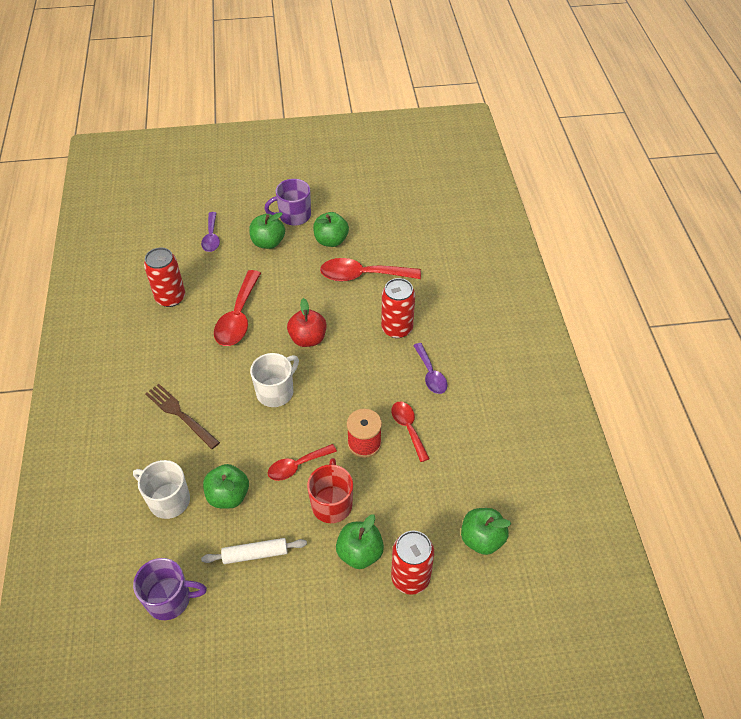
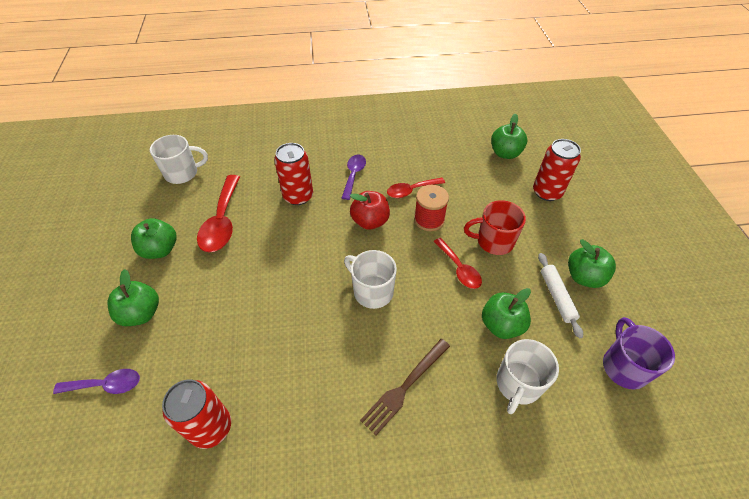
camera: 90 degrees left, 0 degrees up
(238, 317) = (261, 337): red spoon -> none
(294, 216) = (103, 288): purple mug -> none
(308, 339) = (303, 266): red apple -> red apple (370, 221)
(360, 553) = (535, 222): green apple -> green apple (584, 277)
(425, 237) = (182, 173): none -> white mug
(430, 374) = (354, 175): purple spoon -> purple spoon turned 60 degrees counterclockwise

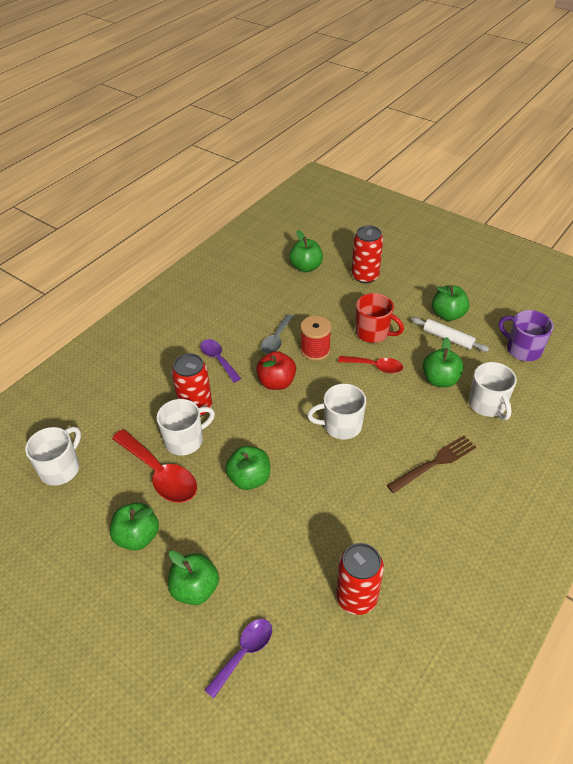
camera: 45 degrees left, 5 degrees down
(263, 212) = (185, 440): none -> white mug
(264, 272) = (249, 478): none -> green apple
(404, 388) = (435, 462): brown fork -> brown fork turned 120 degrees counterclockwise
(411, 190) = (276, 339): red spoon -> grey spoon
(493, 241) = (373, 333): red mug -> red mug turned 105 degrees counterclockwise

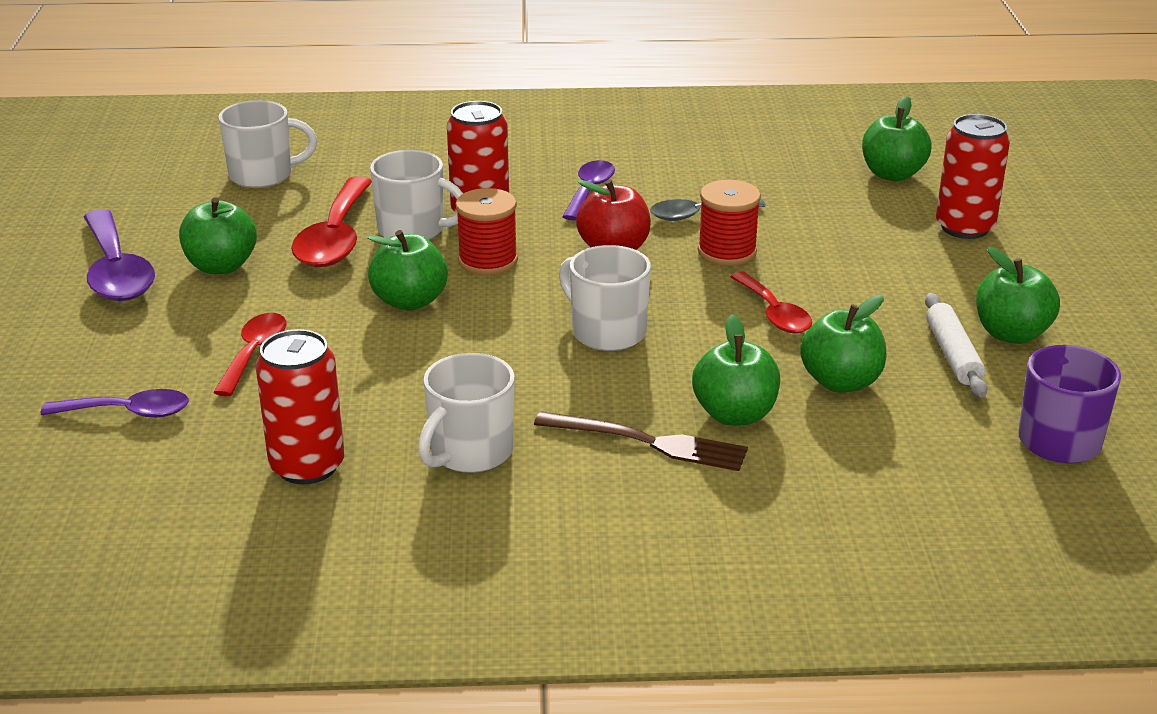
camera: 50 degrees right, 15 degrees down
(92, 588) = (116, 271): none -> purple spoon
(195, 588) = (187, 338): green apple -> green apple (734, 414)
(237, 566) = (254, 353): none -> red spoon
(242, 430) = (488, 261): none -> red spool
(373, 333) = (846, 284): red mug -> none
(487, 405) = (856, 449): white mug -> white mug (470, 452)

